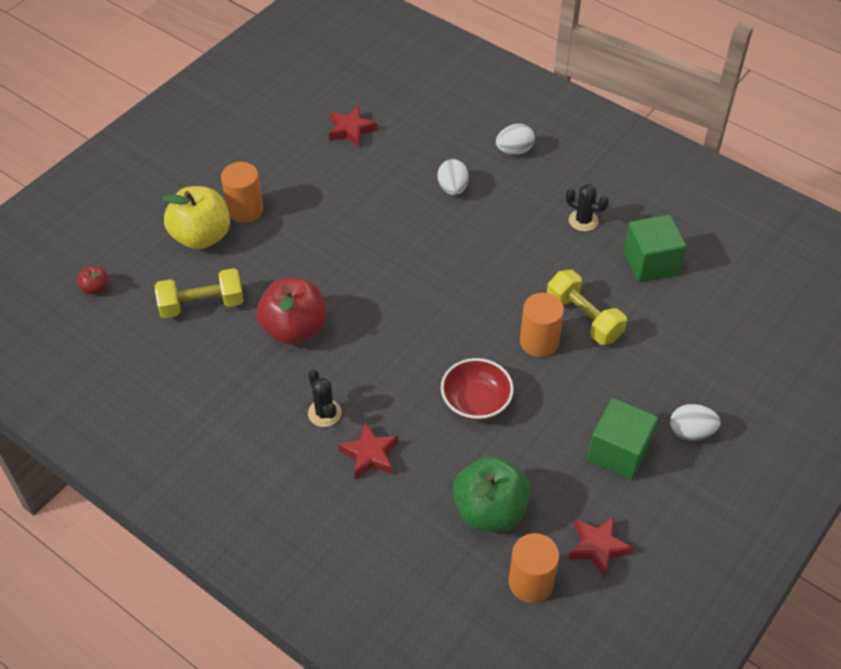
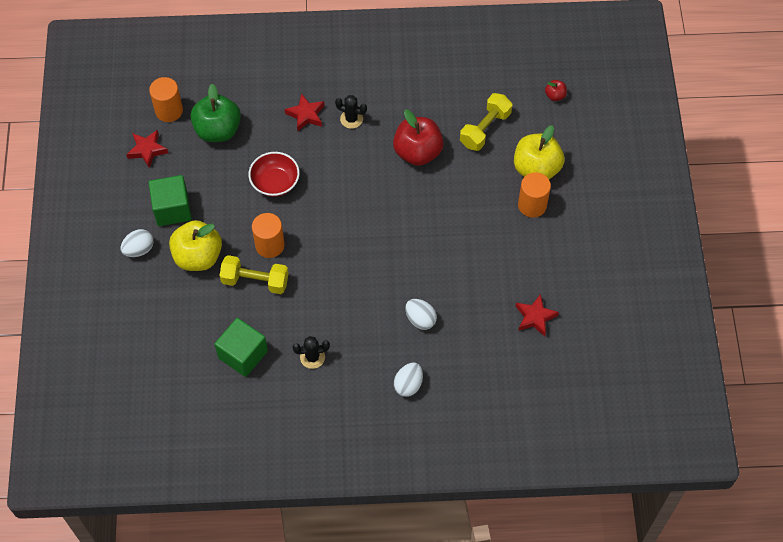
camera: 140 degrees right, 10 degrees up
(627, 381) = (198, 257): none -> yellow apple

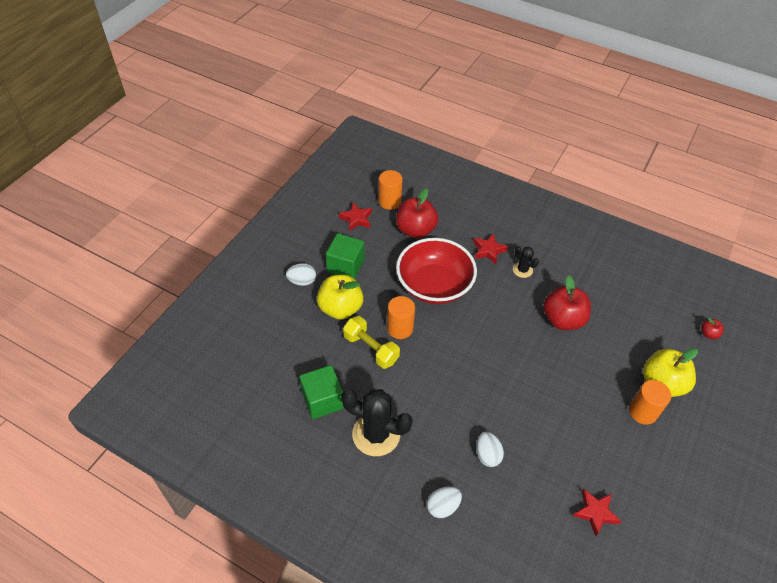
camera: 30 degrees right, 10 degrees down
(218, 130) = (415, 230): green apple -> red apple
(275, 182) = (434, 285): red bowl -> red bowl, size x1.76
(312, 357) = (376, 434): black cactus -> black cactus, size x1.99
(485, 129) = (631, 330): yellow dumbbell -> none

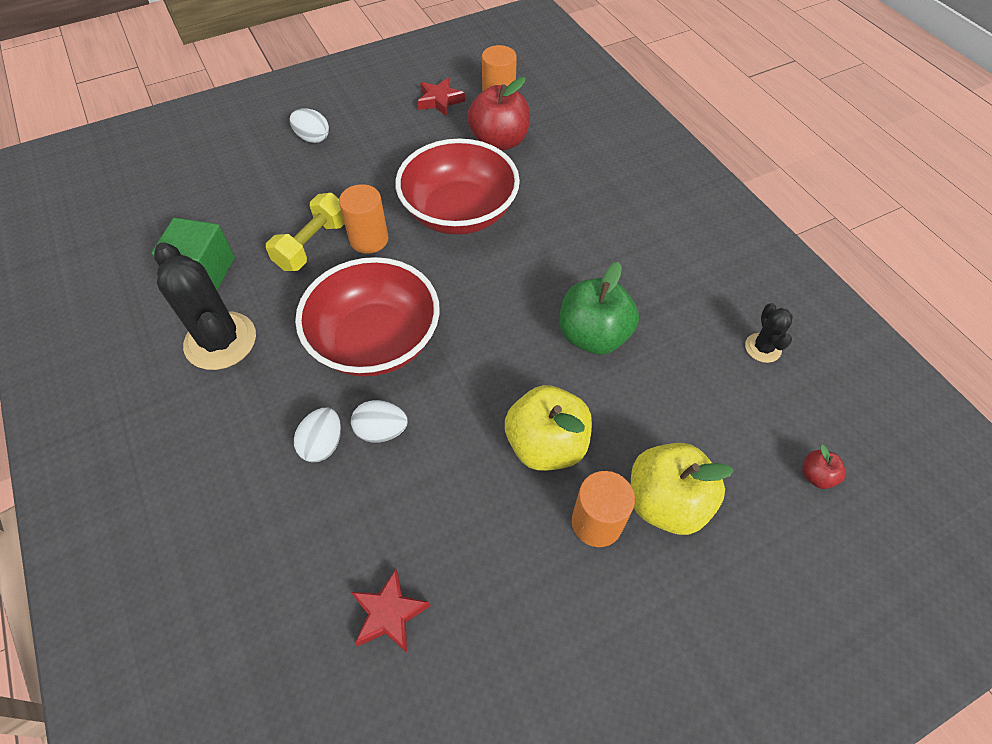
camera: 35 degrees right, 5 degrees up
(340, 308) = (324, 185): yellow apple -> yellow apple (546, 445)
(345, 266) = (376, 144): green cube -> none
(371, 349) = (312, 245): yellow dumbbell -> yellow dumbbell turned 45 degrees clockwise
(443, 506) = (207, 471): white egg -> white egg (381, 431)
(460, 384) = (375, 340): none -> red bowl
(488, 250) = (571, 204): red star -> none
(522, 270) = (595, 248): black cactus -> black cactus (762, 348)
(563, 319) = (593, 336): red apple -> green apple

